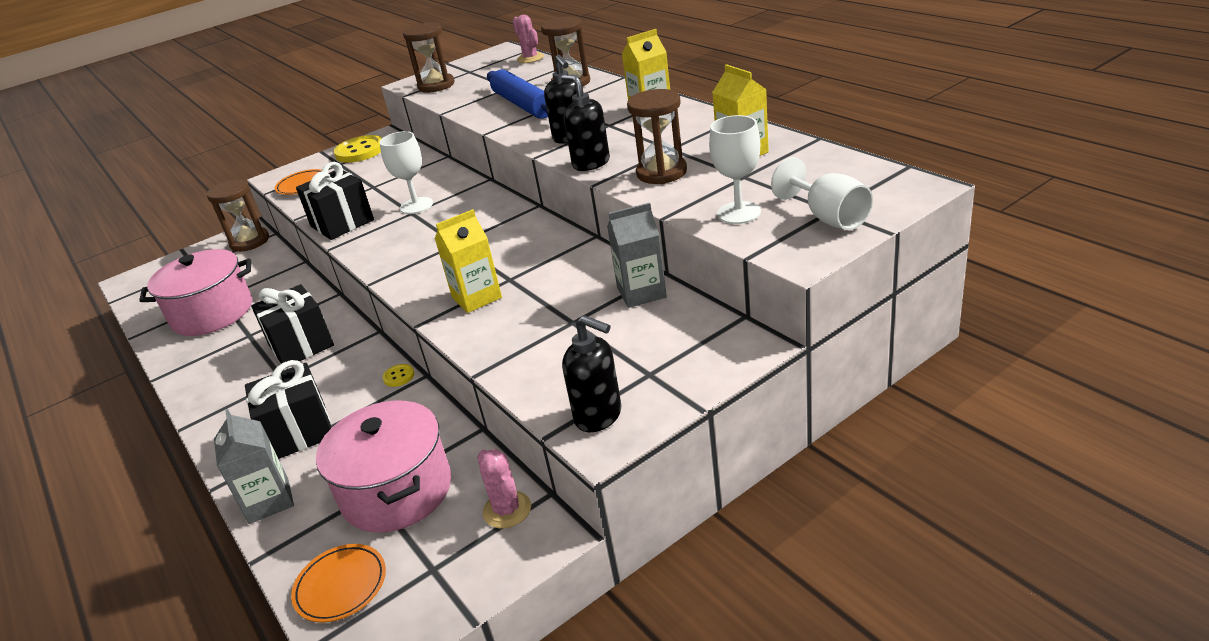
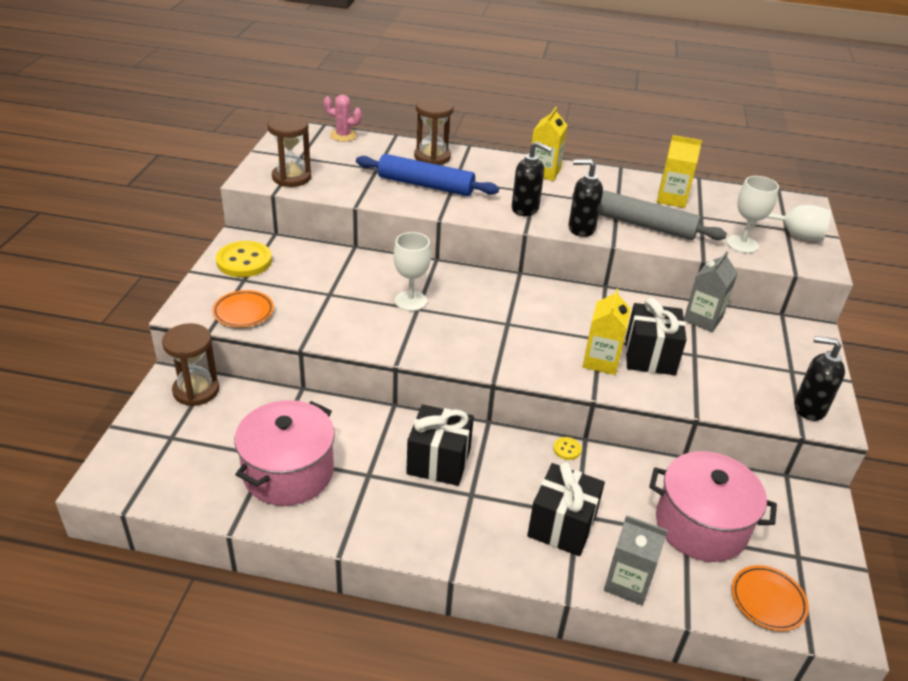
camera: 50 degrees left, 5 degrees up
(342, 223) = (364, 337): black gift -> black gift (650, 356)
(507, 510) = (781, 498): pink cactus -> none
(599, 416) = (809, 408): black soap dispenser -> black soap dispenser turned 150 degrees counterclockwise
(661, 173) = (645, 225): brown hourglass -> grey rolling pin

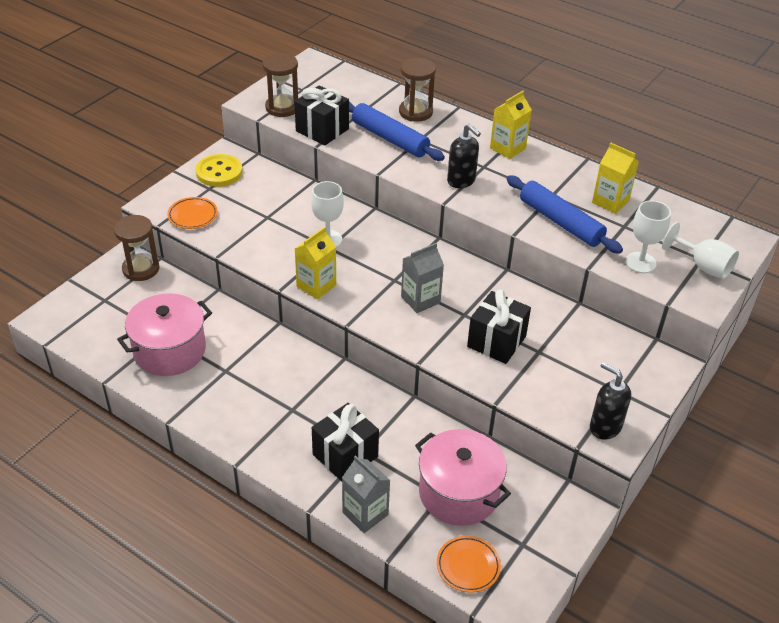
camera: 25 degrees right, 5 degrees up
(343, 135) = (352, 75): pink cactus -> none
(438, 461) = (284, 377): black gift -> black gift (322, 130)
(567, 449) = (392, 399): yellow button -> none
(581, 228) = (497, 211): black soap dispenser -> none
(601, 361) = (450, 333): yellow carton -> yellow carton (316, 286)
(645, 225) = (560, 222): grey rolling pin -> blue rolling pin
(703, 319) = (574, 322): grey carton -> grey carton (420, 300)

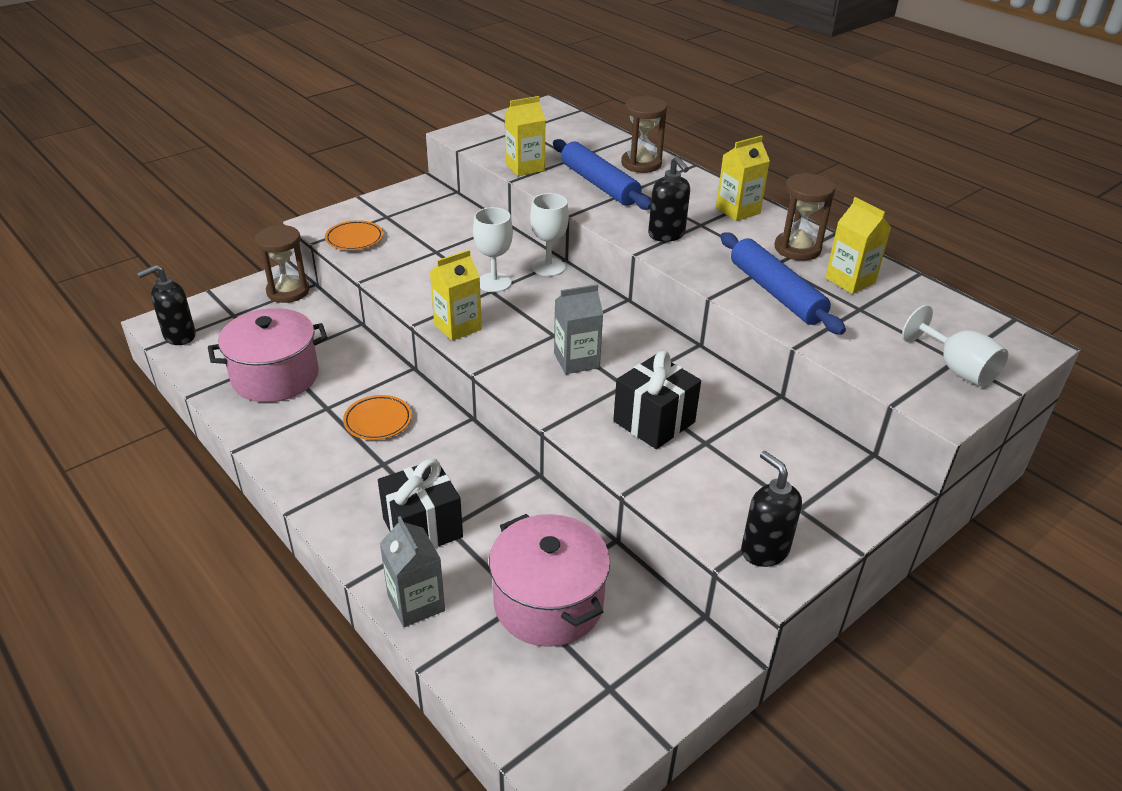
camera: 15 degrees right, 5 degrees down
(68, 328) = (179, 336): none -> black soap dispenser
(219, 172) = (405, 203): yellow button -> none
(282, 107) = (491, 142): brown hourglass -> brown hourglass (797, 249)
(322, 130) = (525, 167): black gift -> yellow carton
(468, 566) = (523, 701): orange plate -> orange plate (378, 421)
(640, 262) = (868, 352): white goblet -> white goblet (548, 267)

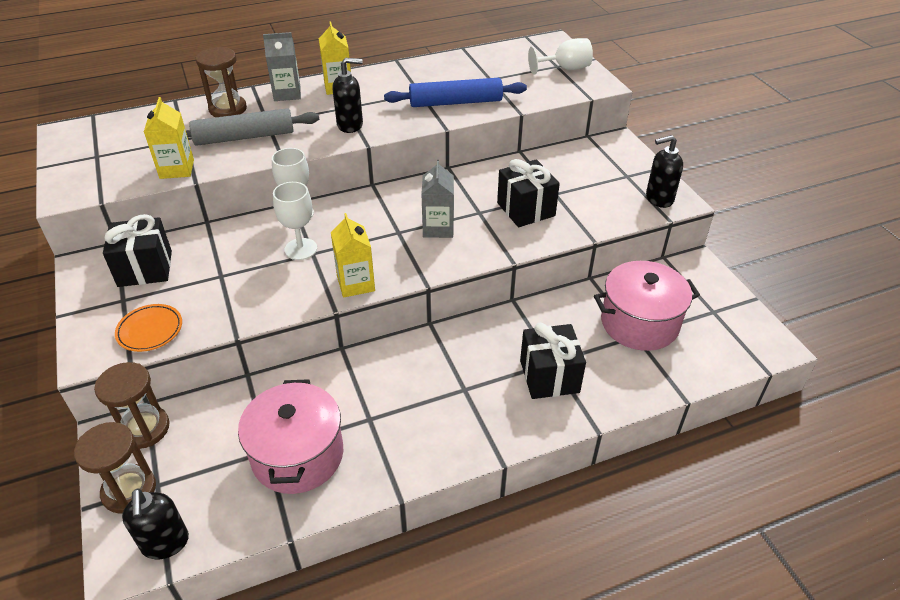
camera: 70 degrees left, 5 degrees up
(378, 421) = (406, 384): orange plate -> none
(416, 603) = (626, 393): grey carton -> grey carton (287, 93)
(429, 214) = (145, 268): none -> black gift
(599, 184) = (244, 137): blue rolling pin -> grey rolling pin
(797, 249) = (406, 79): brown hourglass -> brown hourglass (129, 490)
(850, 280) = (457, 72): yellow carton -> none

